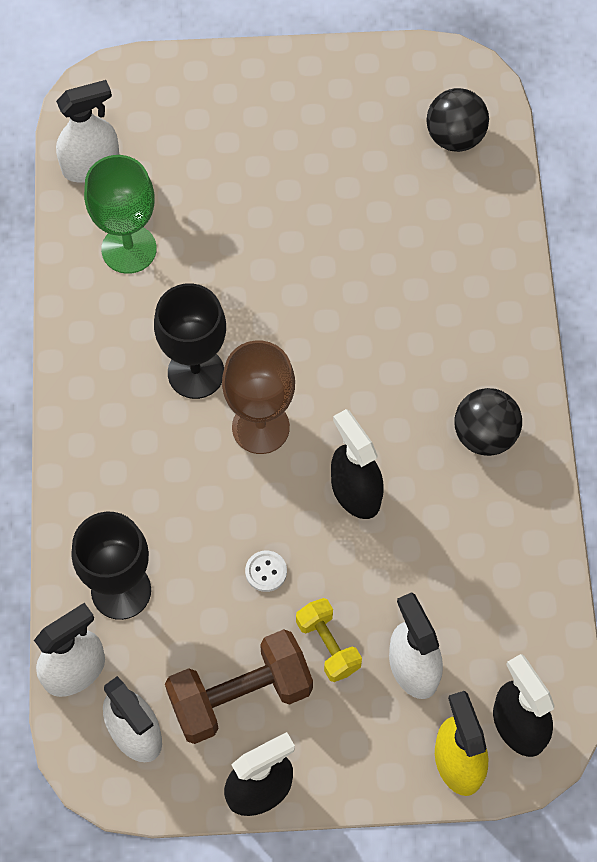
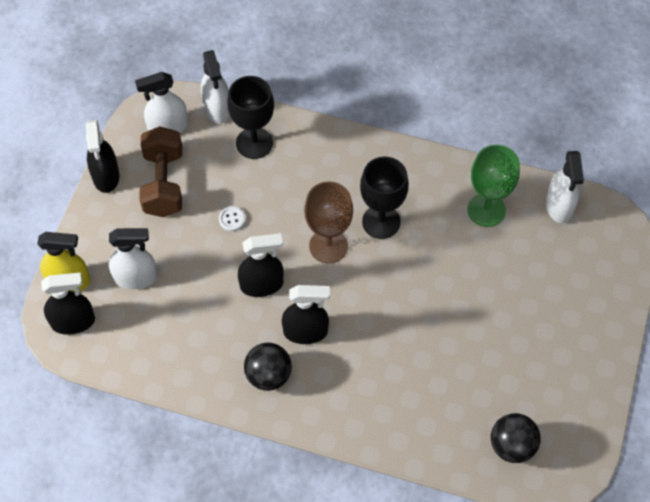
camera: 110 degrees right, 5 degrees down
(328, 645) = (171, 237): yellow dumbbell -> none
(403, 411) = (305, 332): none -> black spray bottle

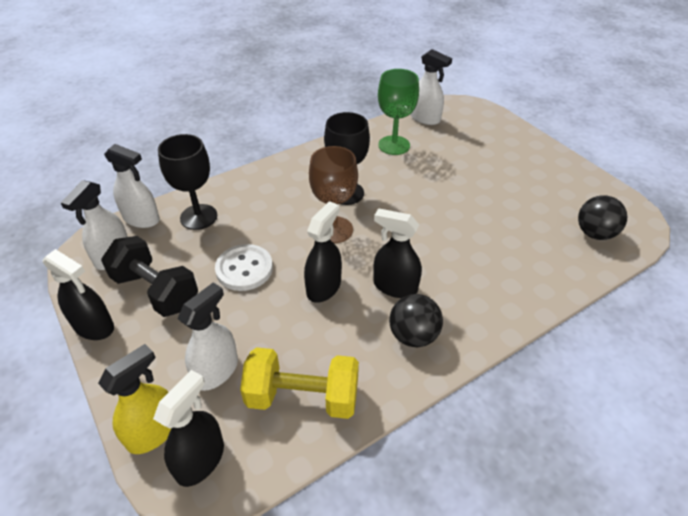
camera: 50 degrees left, 15 degrees down
(160, 343) = (303, 397): none -> yellow dumbbell
(163, 183) = (156, 291): brown dumbbell -> black dumbbell
(232, 219) = (244, 269): white button -> white button, size x2.02
(305, 332) = (395, 286): black spray bottle -> black spray bottle turned 105 degrees counterclockwise

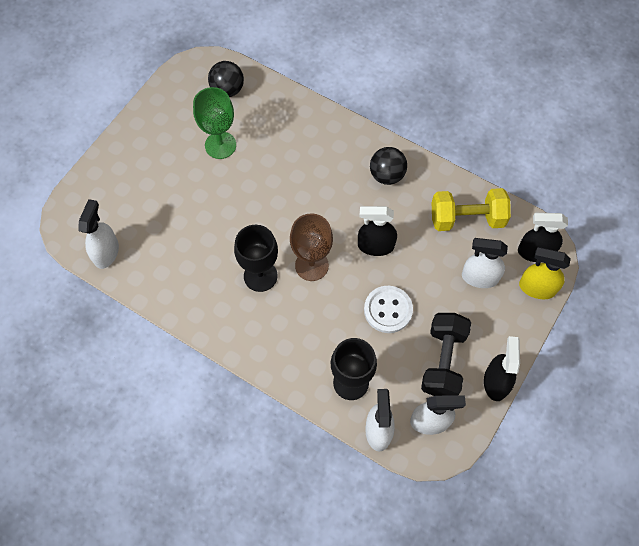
camera: 115 degrees left, 20 degrees up
(303, 397) = (467, 218): yellow dumbbell -> yellow dumbbell turned 75 degrees counterclockwise
(394, 145) = (168, 264): green goblet -> green goblet (220, 145)
(395, 286) = (350, 200): black spray bottle -> none

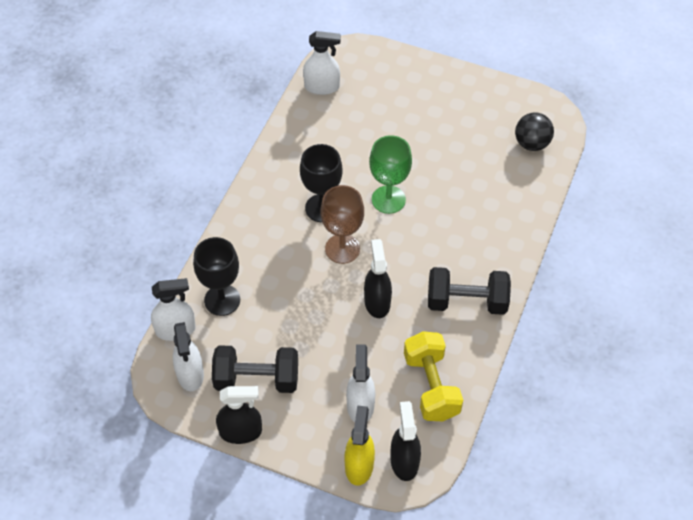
camera: 80 degrees right, 10 degrees down
(220, 145) = (462, 150): green goblet -> green goblet (388, 199)
(387, 175) = (466, 302): black ball -> black dumbbell
(388, 310) = (305, 322): white button -> none

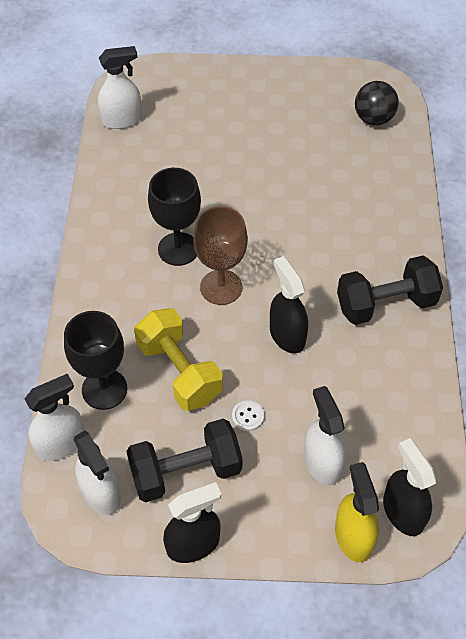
camera: 20 degrees left, 0 degrees up
(320, 354) = (248, 416): none -> white button
(388, 199) = (248, 218): green goblet -> none
(431, 386) = (391, 412): yellow dumbbell -> yellow dumbbell (179, 372)

